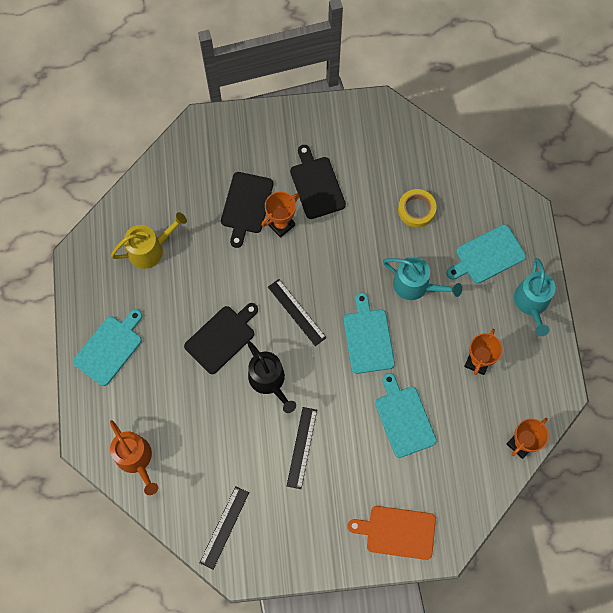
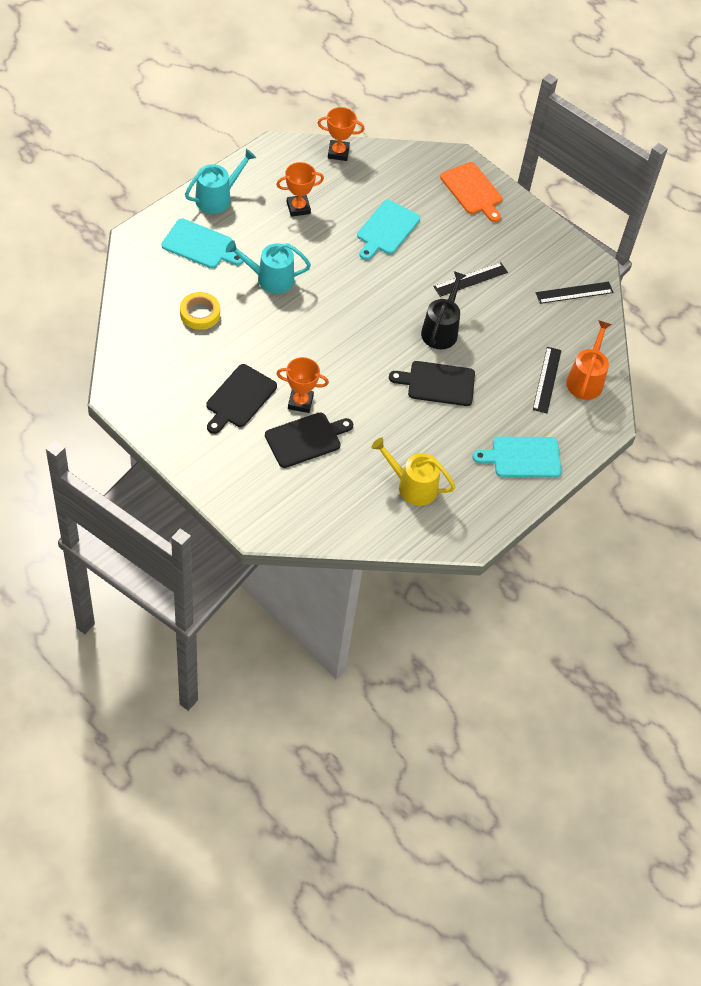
camera: 135 degrees left, 15 degrees down
(297, 312) = (367, 345): black ruler -> black ruler (546, 379)
(368, 338) = (344, 285): turquoise cutting board -> none
(415, 285) = (270, 278): turquoise watering can -> turquoise watering can turned 75 degrees counterclockwise

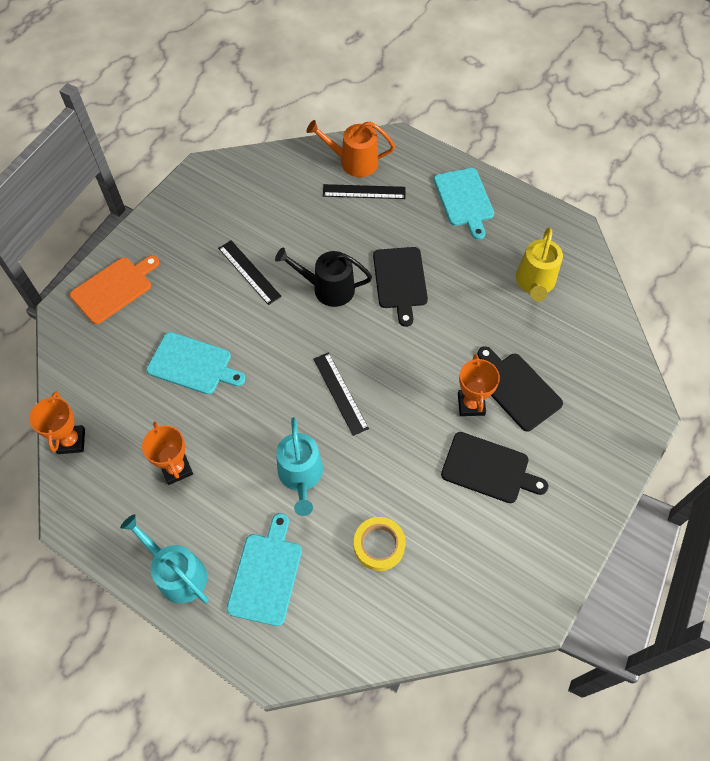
camera: 95 degrees left, 5 degrees up
(574, 293) = (244, 182): black ruler -> black ruler (340, 393)

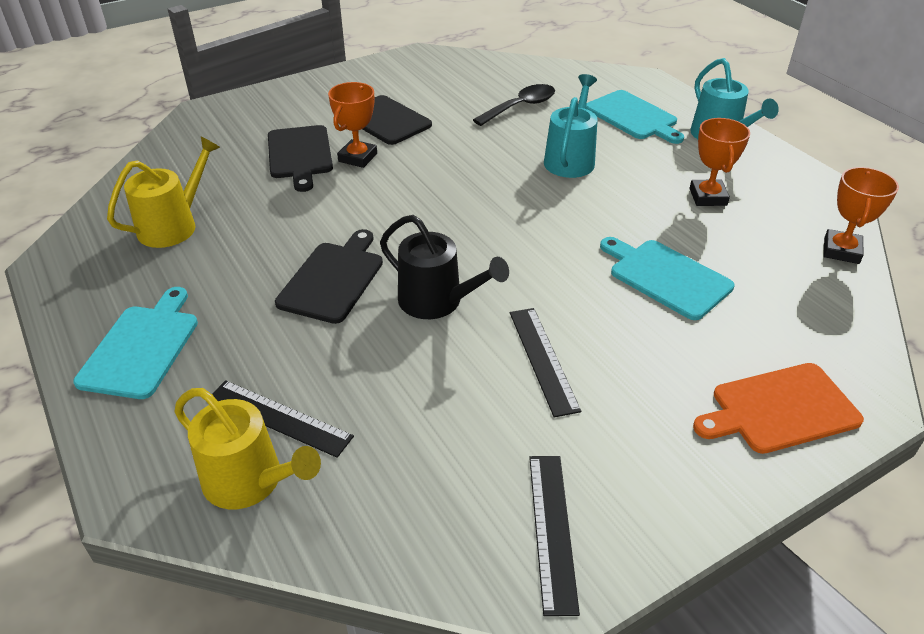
camera: 155 degrees left, 20 degrees down
(266, 575) = (633, 117): turquoise cutting board -> turquoise cutting board turned 75 degrees counterclockwise
(340, 393) = (490, 202): black ruler -> black ruler (552, 530)
(354, 162) = (250, 481): orange watering can -> yellow watering can
(379, 545) = (520, 107): yellow tape -> black spoon

